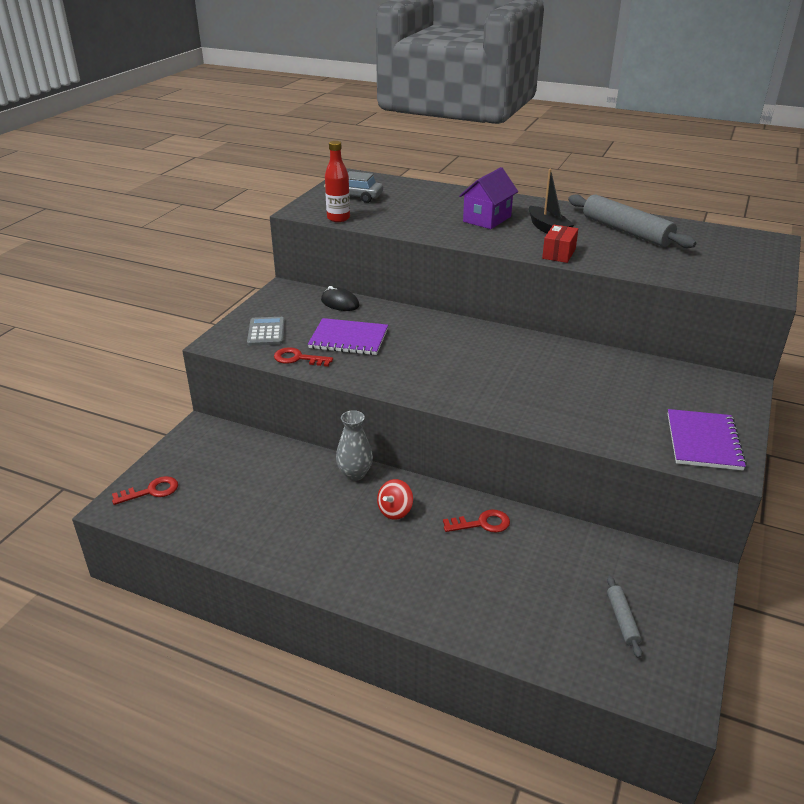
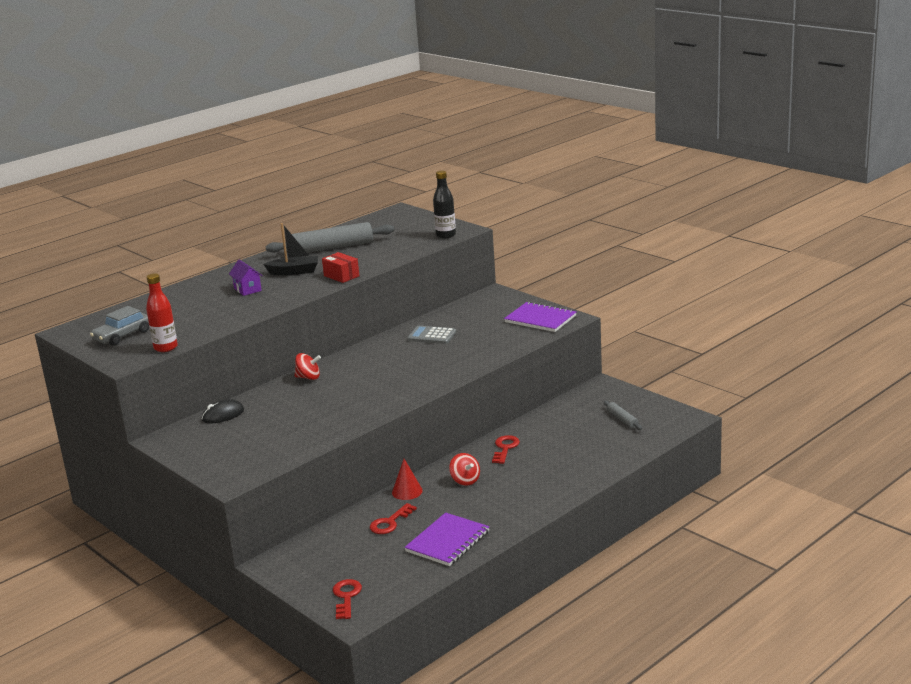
camera: 65 degrees left, 10 degrees down
(266, 332) = (238, 456): grey calculator -> grey calculator (432, 336)
(298, 358) = (300, 445): red key -> red key (390, 522)
(348, 339) = (291, 418): purple notebook -> purple notebook (447, 541)
(355, 474) = (407, 491): grey vase -> red cone
(437, 324) = (308, 377): none -> red spinning top
(487, 219) = (247, 289): purple house -> purple house, size x0.65
(622, 620) = (622, 419): grey rolling pin -> grey rolling pin turned 45 degrees clockwise
(735, 284) = (445, 235): none -> black bottle

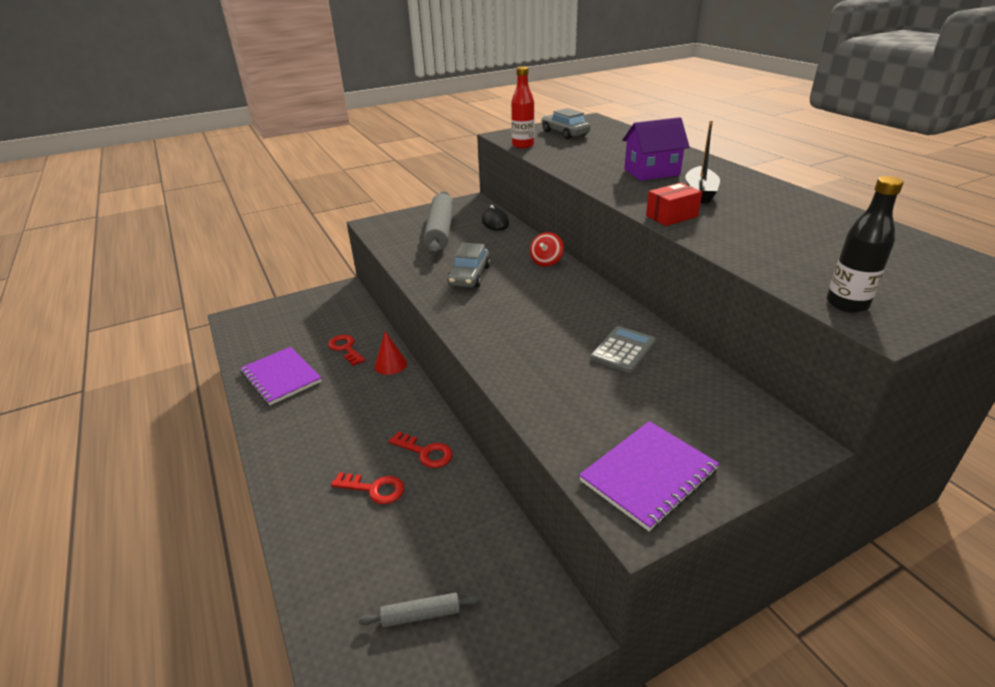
camera: 105 degrees right, 10 degrees up
(247, 289) = (651, 172): purple house -> purple house, size x1.54
(331, 248) = (790, 215): grey rolling pin -> grey rolling pin (440, 231)
(343, 403) = (469, 276): none -> grey car
(346, 597) = (263, 317): red key -> red key (374, 489)
(465, 480) = (378, 406): red spinning top -> none

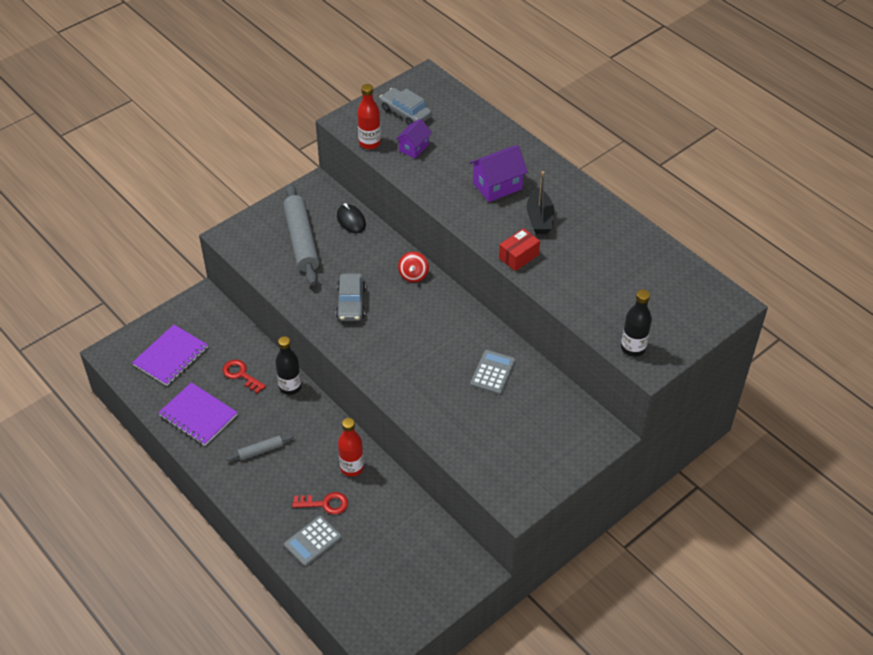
camera: 15 degrees left, 15 degrees up
(336, 534) = (313, 541): none -> grey calculator
(390, 364) = (290, 387): red cone -> black bottle
(421, 615) = (390, 581): grey rolling pin -> grey rolling pin (260, 451)
(425, 452) = (352, 467): red key -> red bottle
(566, 149) = (413, 148): none -> purple house
(648, 475) = (520, 476): purple notebook -> purple notebook (171, 356)

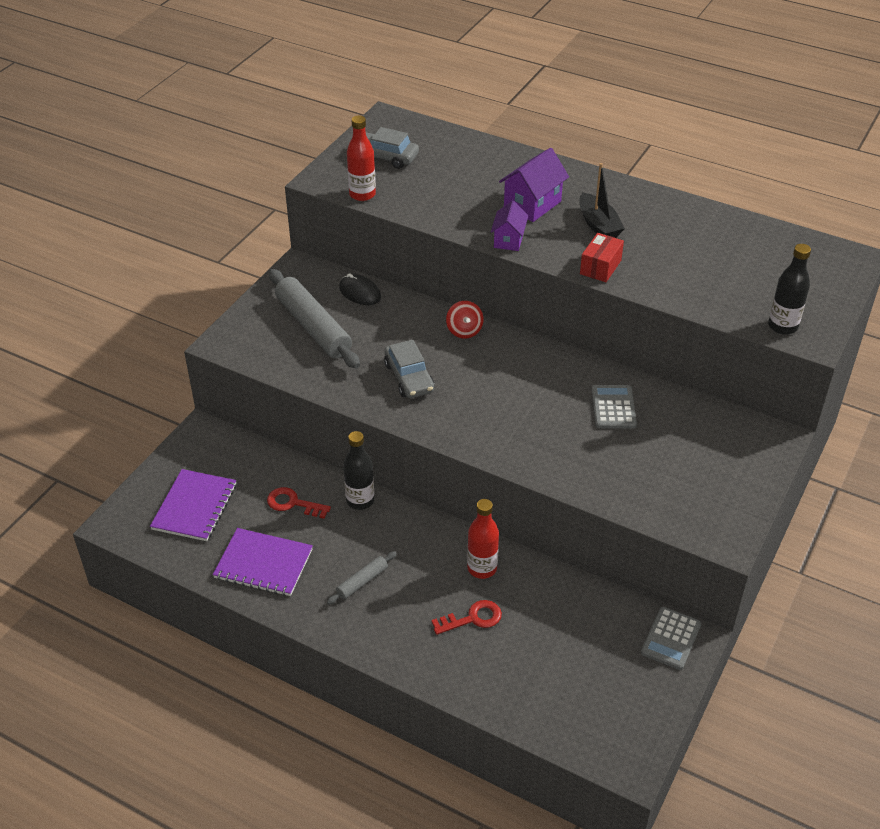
camera: 20 degrees left, 5 degrees down
(313, 541) = (481, 666): grey calculator -> grey calculator (671, 639)
(413, 148) = (415, 188): purple house -> purple house (508, 240)

